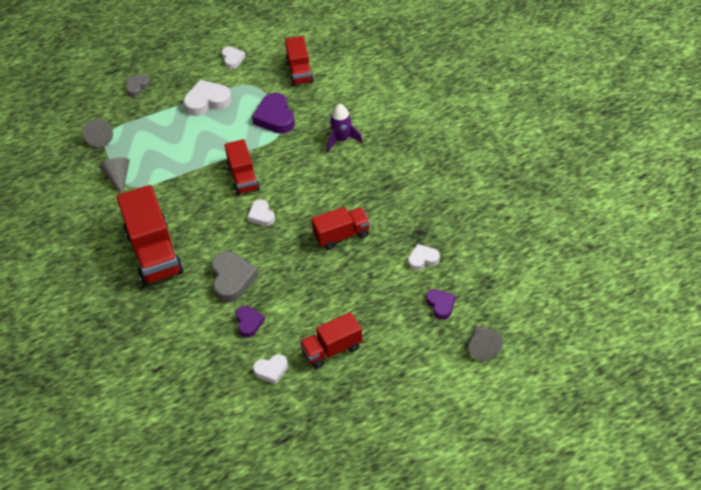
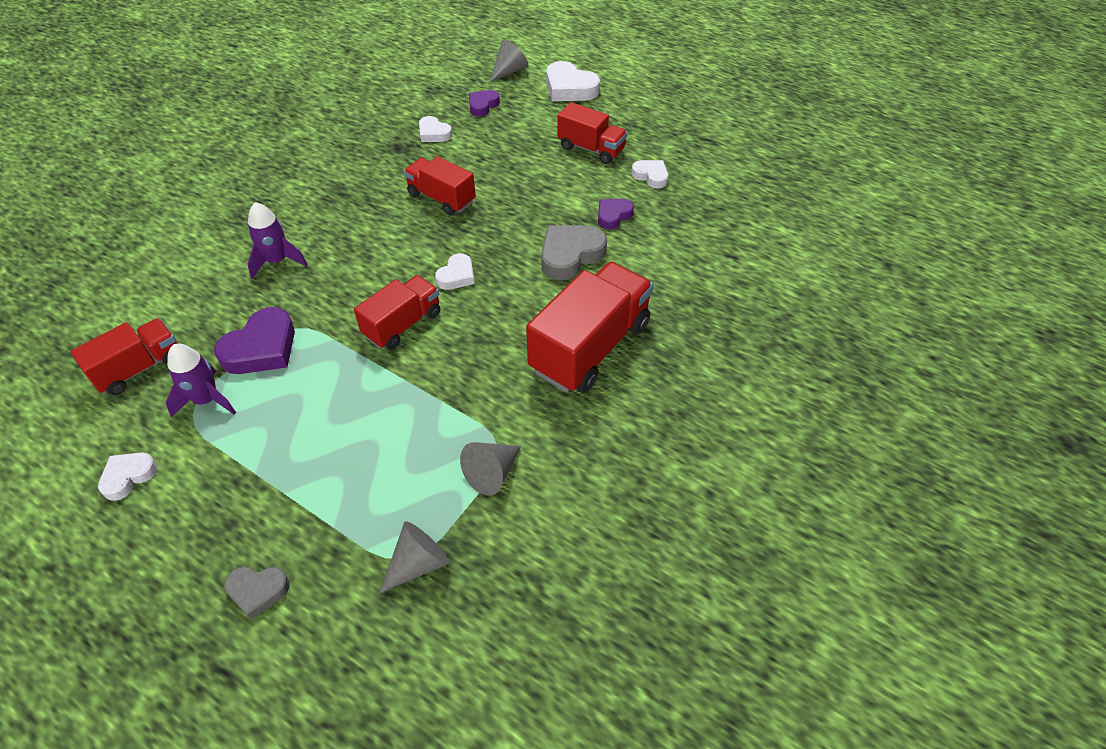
camera: 125 degrees left, 0 degrees up
(207, 101) = (257, 453): white heart -> white heart (570, 88)
(256, 91) = (207, 400): none -> purple rocket

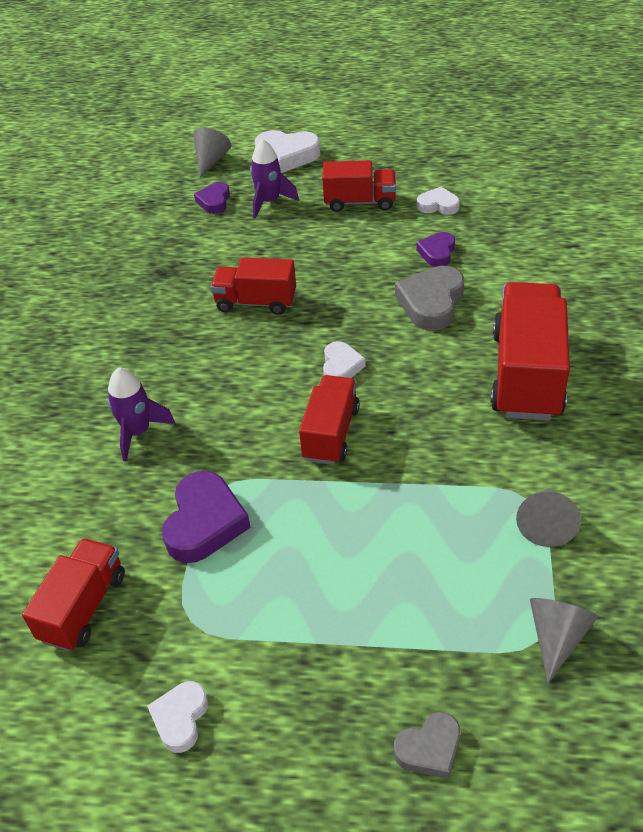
camera: 25 degrees left, 5 degrees down
(207, 400) = (194, 600): purple rocket -> purple rocket (269, 202)
(434, 133) = (188, 245): white heart -> none

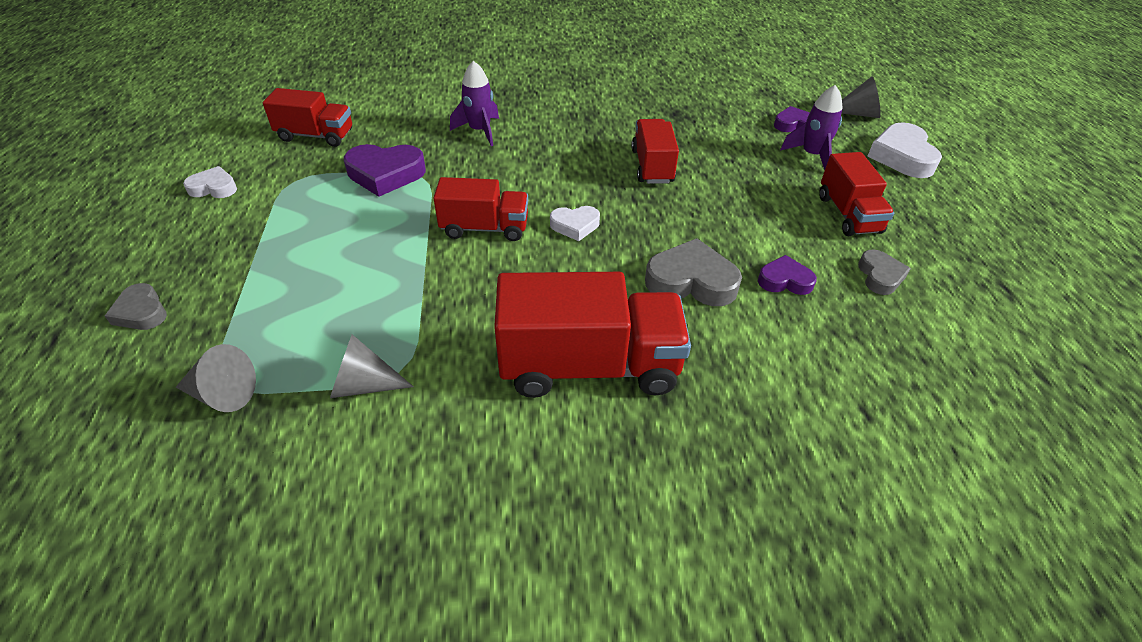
camera: 75 degrees right, 0 degrees up
(438, 205) = (880, 276): white heart -> grey heart

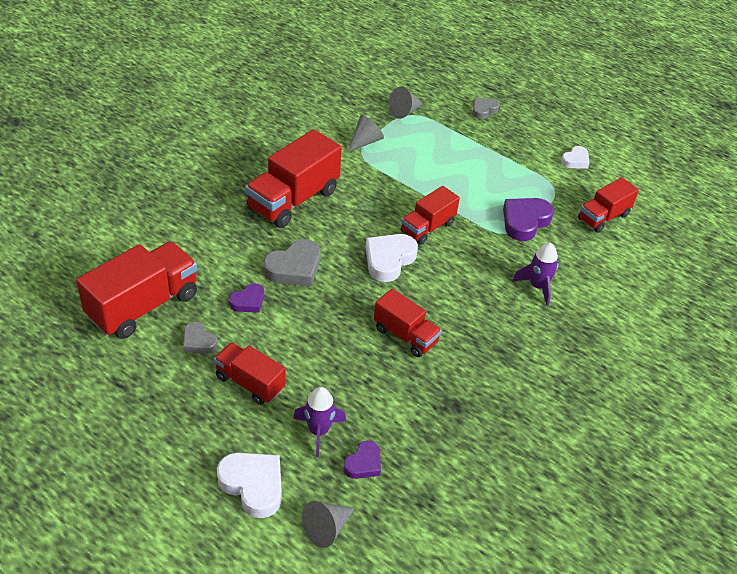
camera: 130 degrees right, 0 degrees up
(141, 312) = (483, 110): grey heart -> grey heart turned 45 degrees counterclockwise
(575, 226) = (389, 260): white heart -> white heart, size x1.68
(932, 354) = (143, 306): none -> red truck

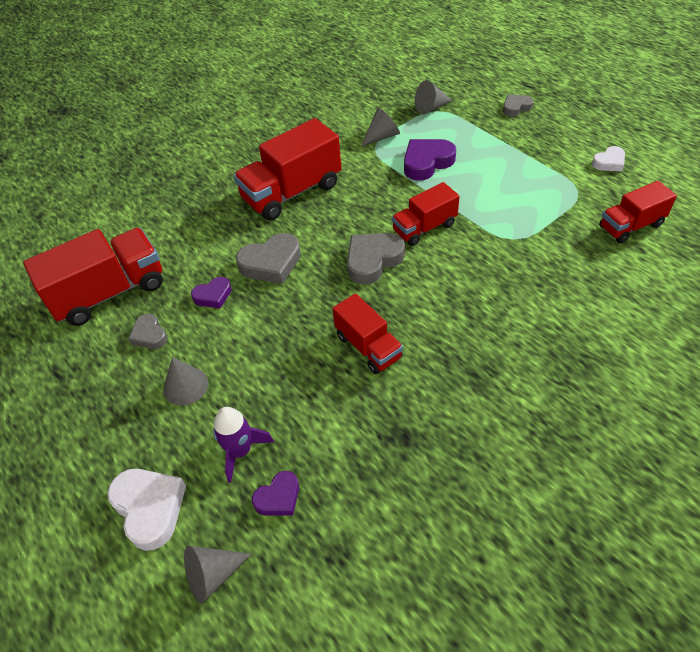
camera: 20 degrees right, 5 degrees up
(250, 383) = (185, 386): red truck -> grey cone
(389, 260) = (373, 260): white heart -> grey heart
(525, 221) = (536, 226): purple heart -> purple heart (427, 162)
(537, 286) = (535, 301): purple rocket -> none

